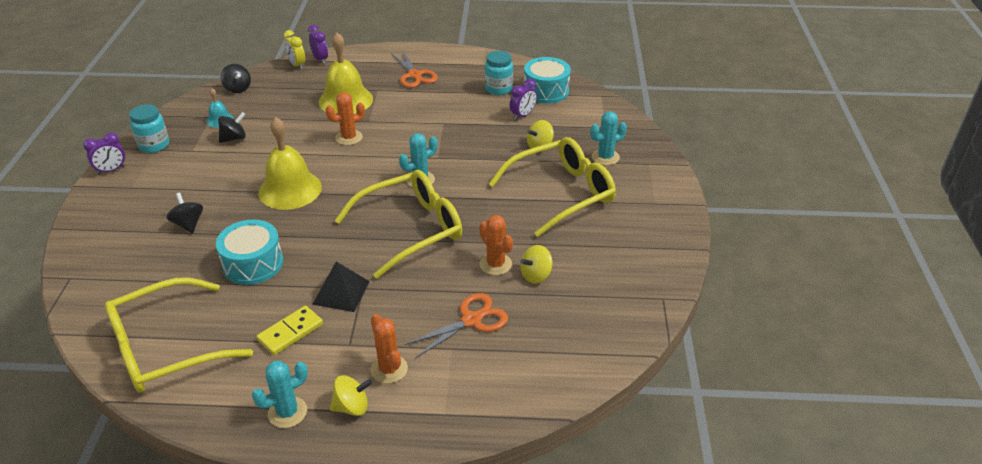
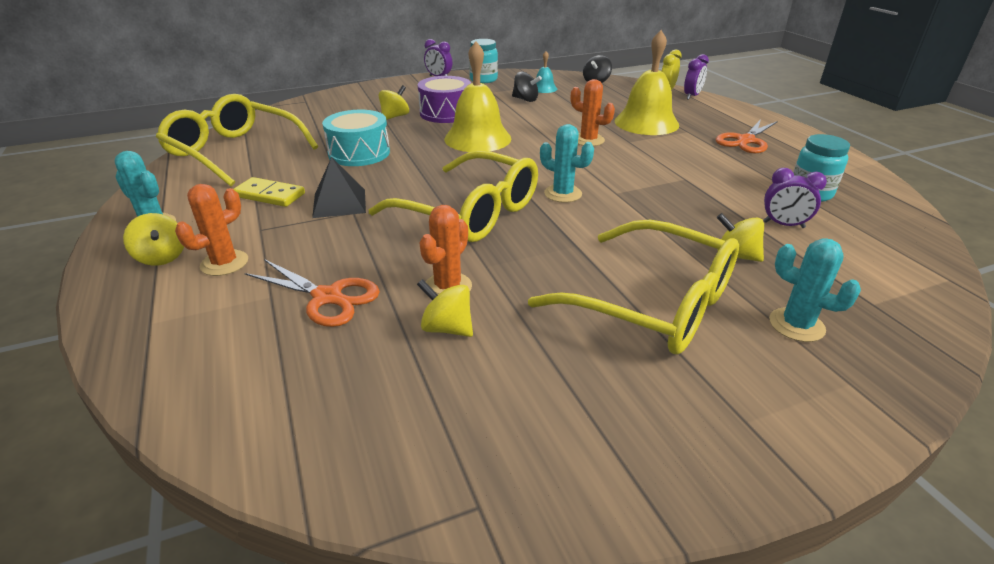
camera: 65 degrees right, 5 degrees down
(188, 224) = (395, 116): black spinning top -> yellow spinning top
(215, 191) = (446, 113): none -> purple drum
(546, 91) = (869, 228): turquoise drum -> none

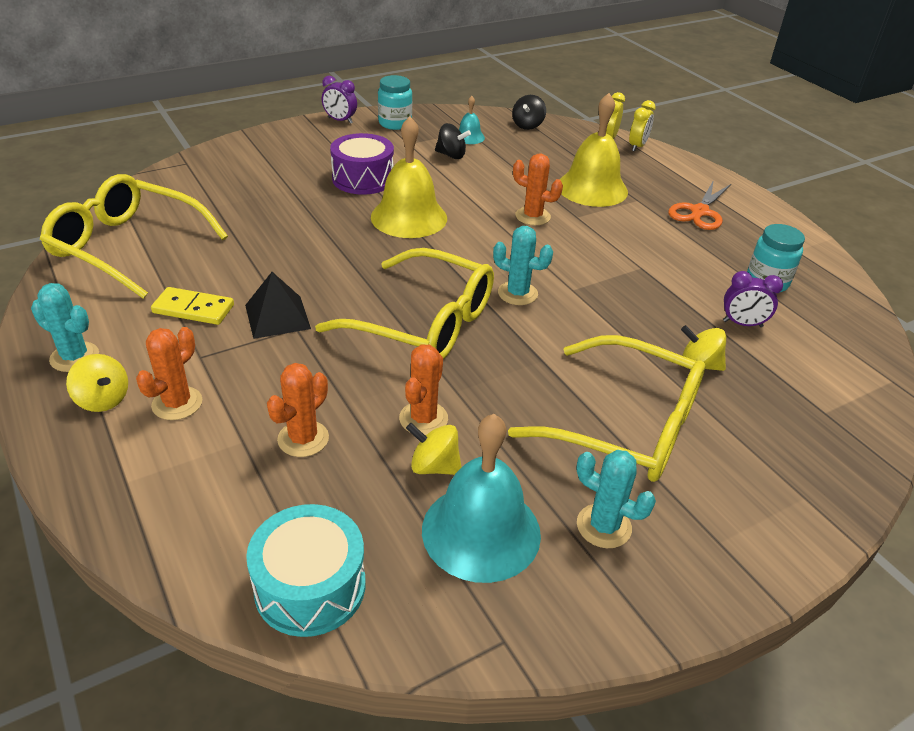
camera: 10 degrees left, 5 degrees up
(327, 297) = (303, 439): orange scissors -> orange cactus
(359, 153) = (278, 243): turquoise drum -> turquoise drum (310, 586)
(395, 116) = (304, 186): yellow spinning top -> none
(480, 391) = (481, 531): none -> turquoise bell
(692, 96) = (637, 146): purple clock -> yellow clock
(796, 325) = (758, 440): turquoise cactus -> turquoise cactus (603, 526)

